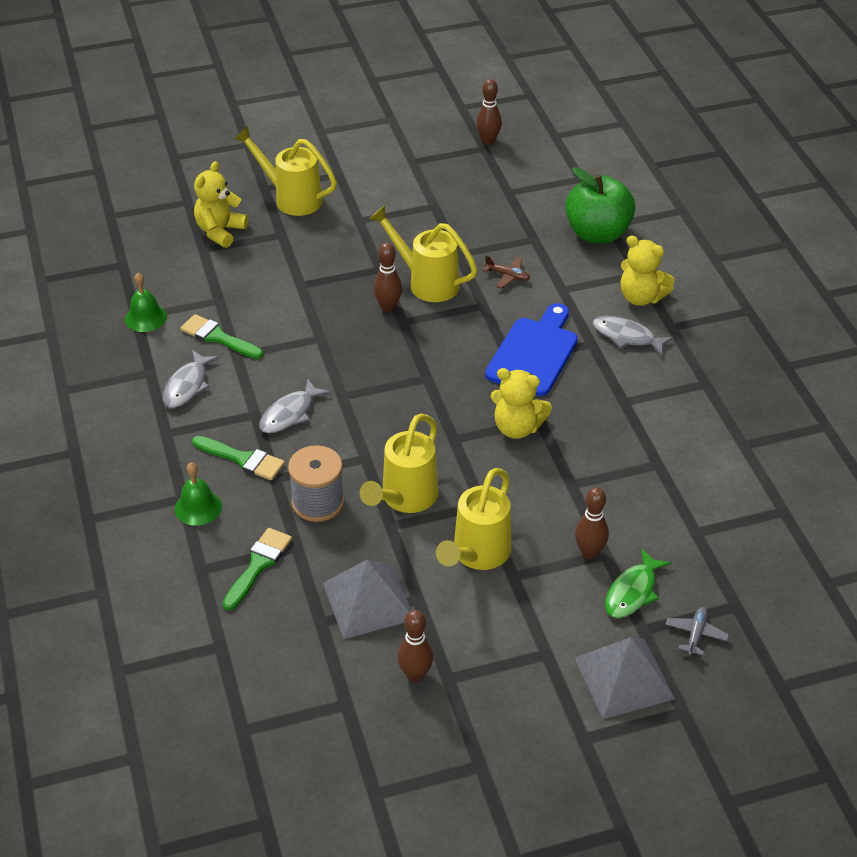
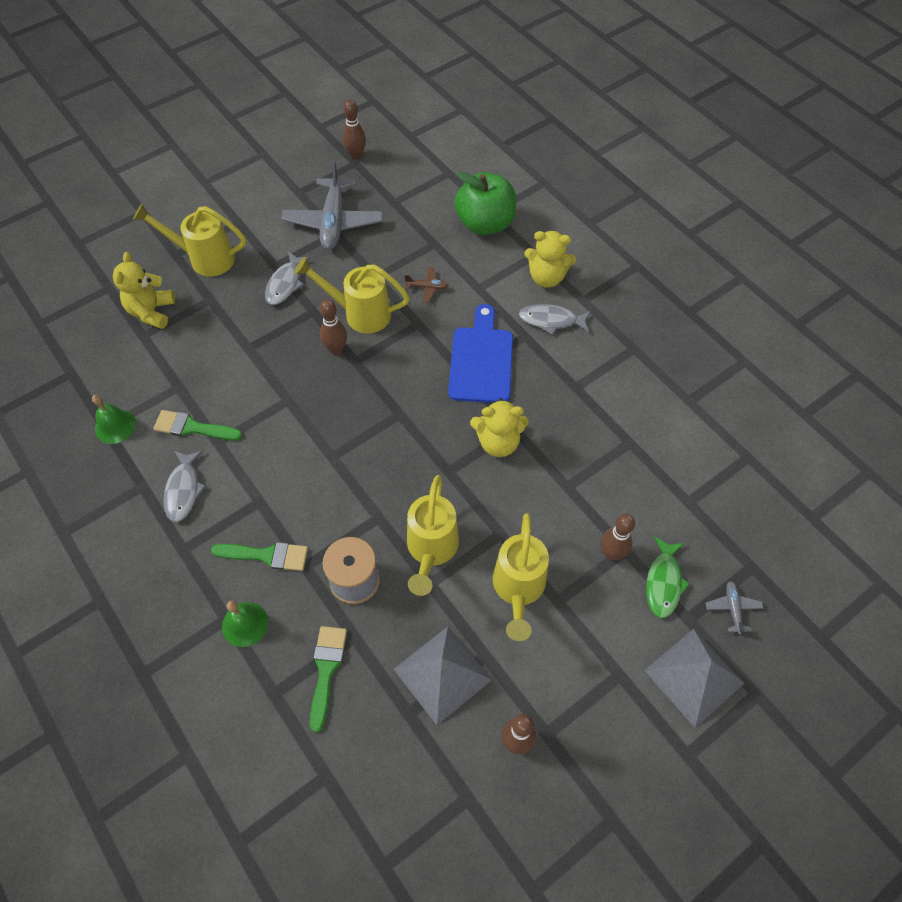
camera: 20 degrees left, 15 degrees up
(290, 414) = (291, 491): grey fish -> grey fish (285, 284)
(436, 196) = (333, 222): none -> grey plane

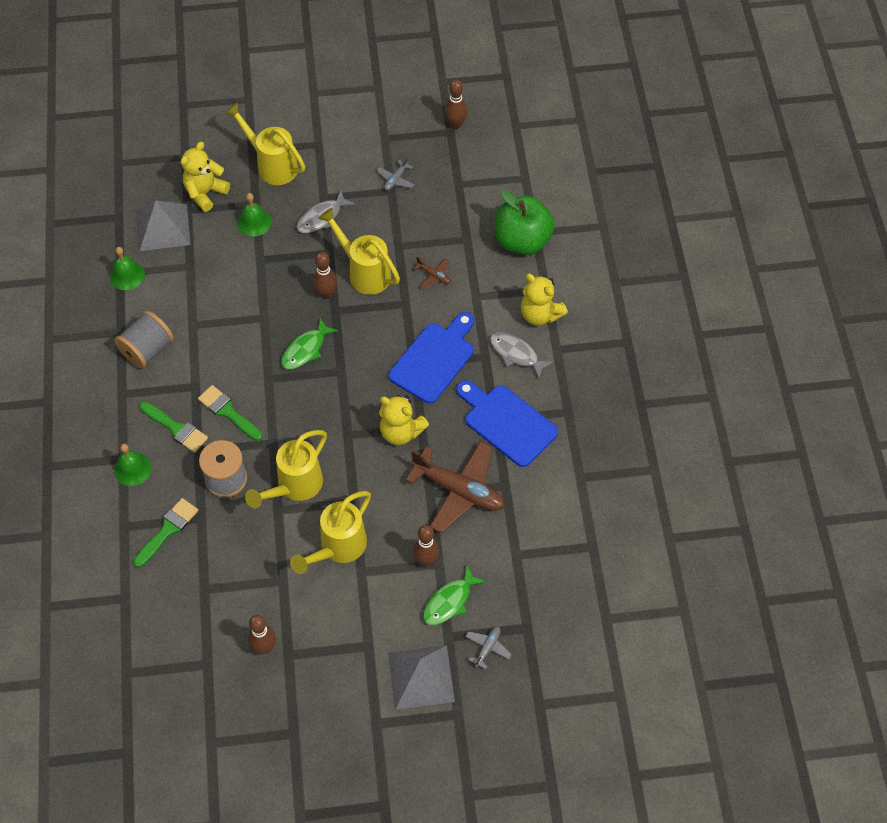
camera: 30 degrees right, 0 degrees up
(183, 490) = (147, 350): grey fish -> grey spool
(193, 427) = (181, 304): green brush -> green brush (228, 412)
(220, 317) = (254, 222): none -> green bell
(333, 222) = (396, 179): grey plane -> grey plane, size x0.43
(351, 410) = (305, 350): none -> green fish
(442, 674) = (244, 576): grey pyramid -> grey pyramid (163, 227)
(589, 385) = (507, 423): none -> blue cutting board
(592, 469) = (459, 490): none -> brown plane

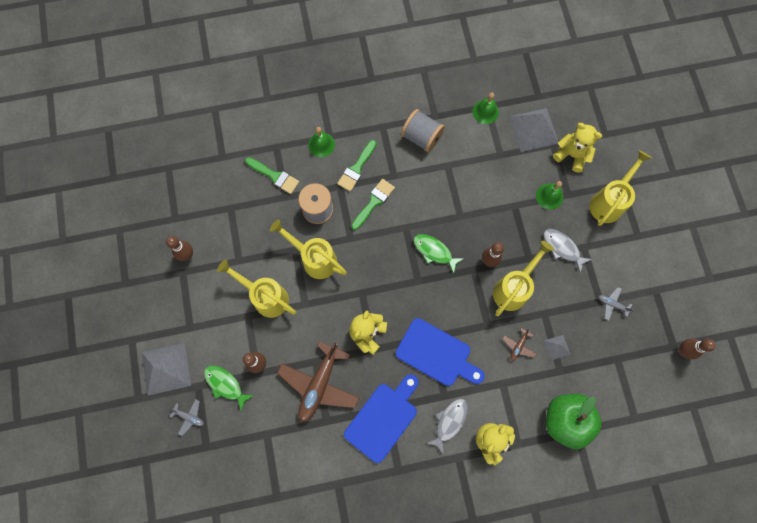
camera: 85 degrees right, 15 degrees up
(439, 238) = (557, 347): none -> grey pyramid

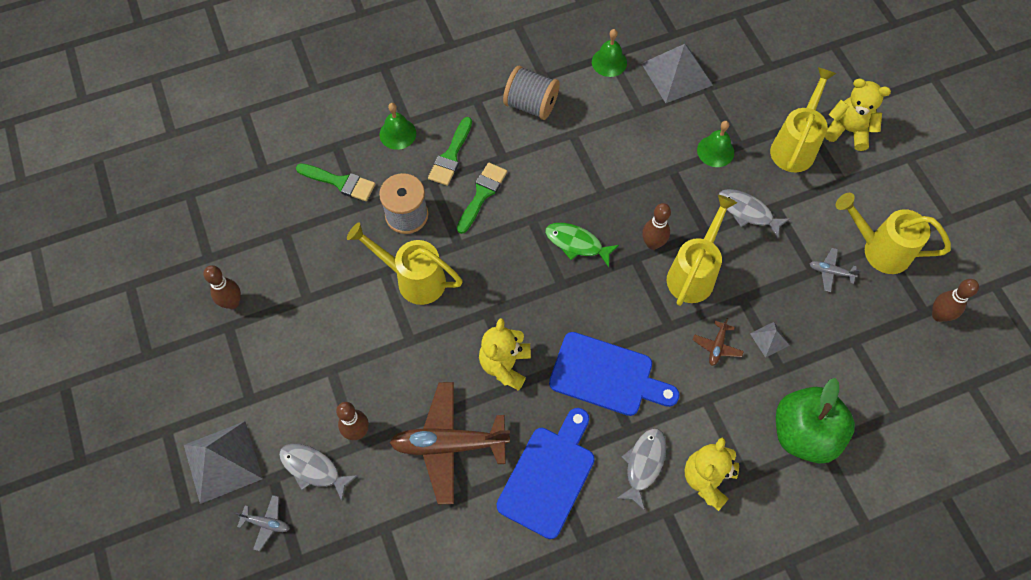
camera: 10 degrees left, 10 degrees down
(225, 385) = (313, 469): green fish -> grey fish
(265, 296) = (352, 339): yellow watering can -> yellow watering can (878, 249)
(319, 384) = (449, 445): brown plane -> brown plane turned 75 degrees clockwise
(572, 155) = (733, 97): yellow teddy bear -> yellow teddy bear (848, 131)

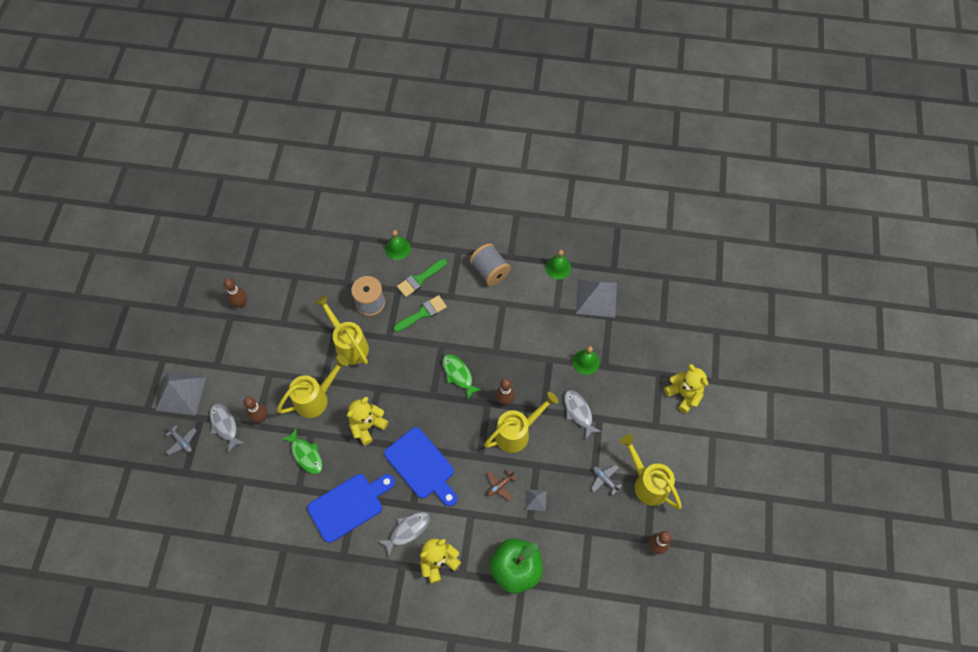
camera: 30 degrees right, 0 degrees up
(340, 182) = (345, 262): green brush -> none
(449, 445) = (306, 454): brown plane -> green fish
(795, 146) = (641, 386): yellow watering can -> yellow watering can (316, 398)

